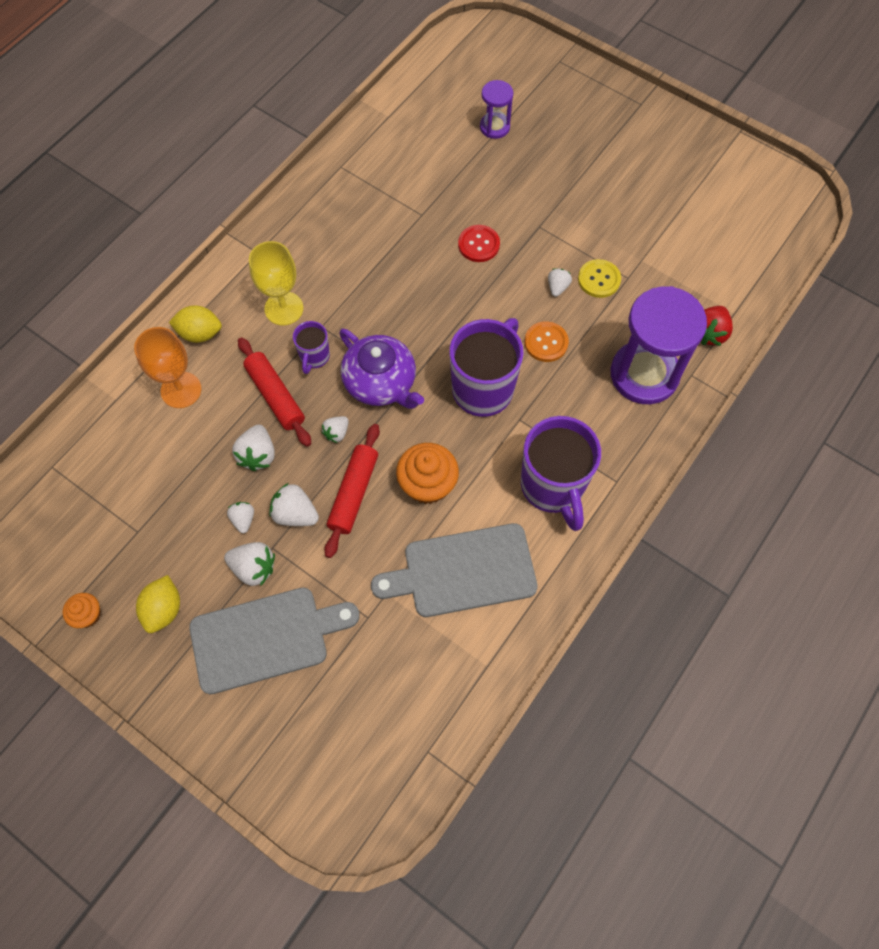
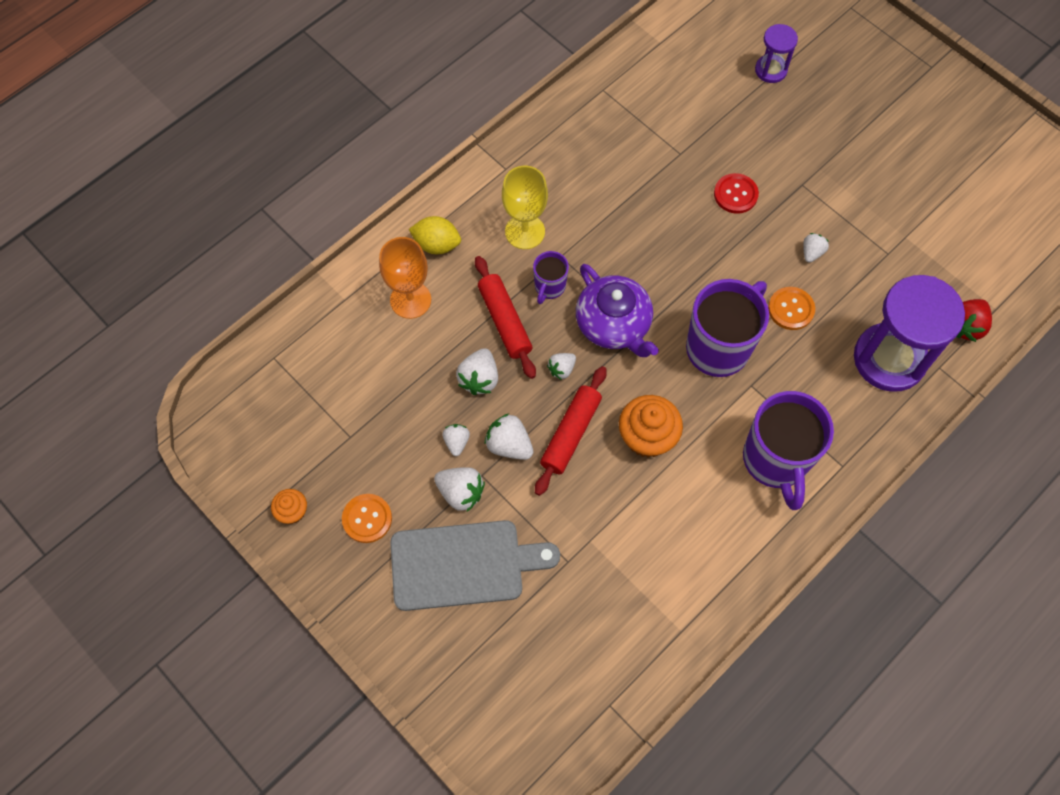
camera: 10 degrees right, 0 degrees up
(164, 609) = (367, 519): yellow lemon -> orange button
(463, 571) = (670, 531): grey cutting board -> none
(599, 279) = (857, 251): yellow button -> none

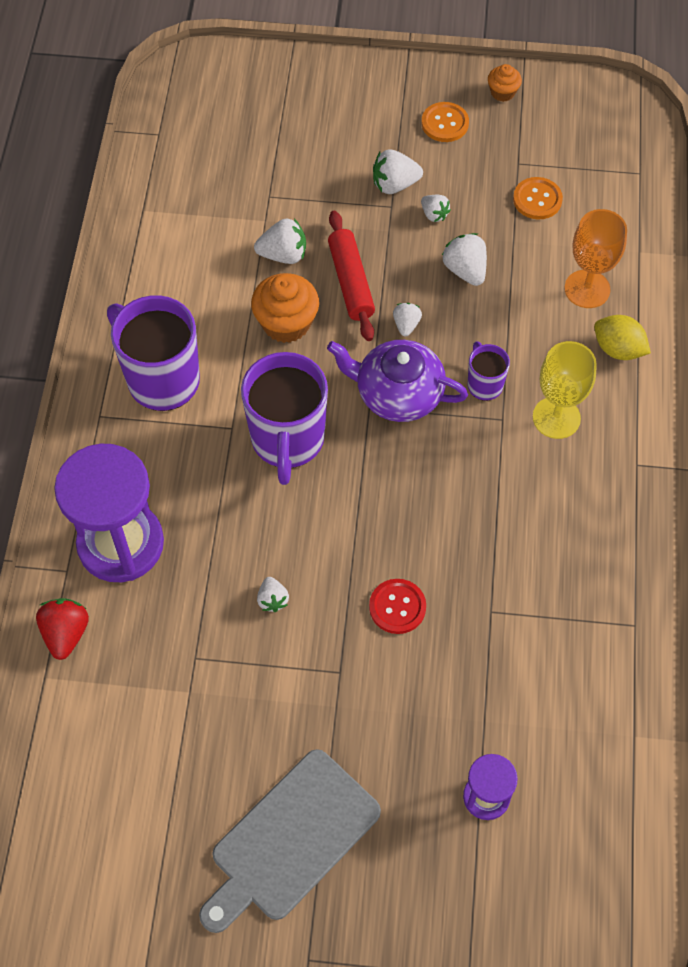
camera: 140 degrees right, 5 degrees down
(437, 244) = (618, 349): yellow lemon -> yellow lemon turned 60 degrees clockwise
(464, 565) = (344, 143): grey cutting board -> grey cutting board (290, 840)
(504, 321) = (492, 328): red rolling pin -> none
(509, 445) = (391, 240): white strawberry -> white strawberry (283, 255)
(791, 309) = (249, 525): orange button -> orange button (537, 199)

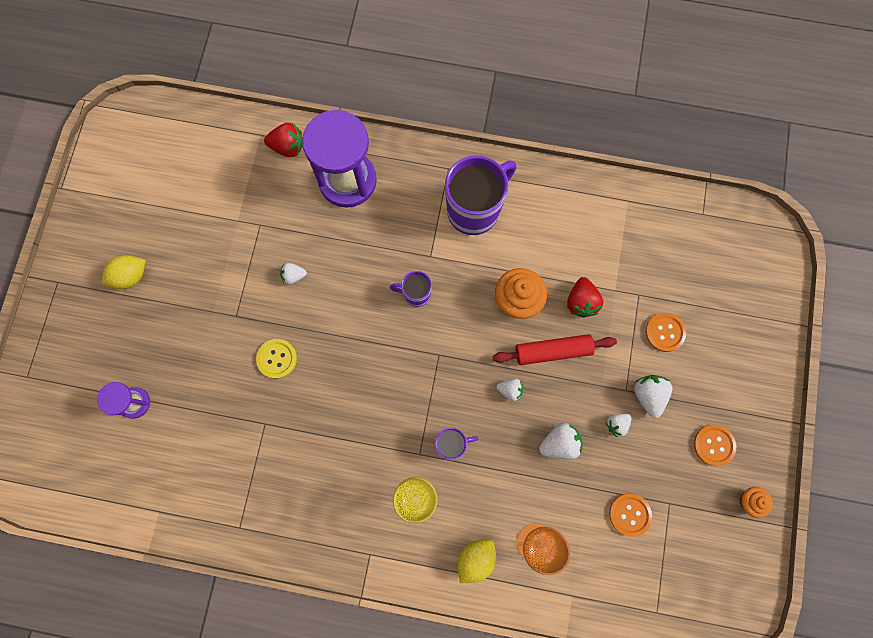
camera: 95 degrees right, 15 degrees up
(283, 255) = (581, 302): white strawberry -> red strawberry
(287, 441) = (416, 294): purple mug -> purple mug, size x0.50
(290, 840) = (130, 276): grey cutting board -> yellow lemon
(315, 170) = (665, 332): none -> orange button
(397, 607) = (277, 359): red button -> yellow button
(398, 393) = (449, 377): purple teapot -> none

